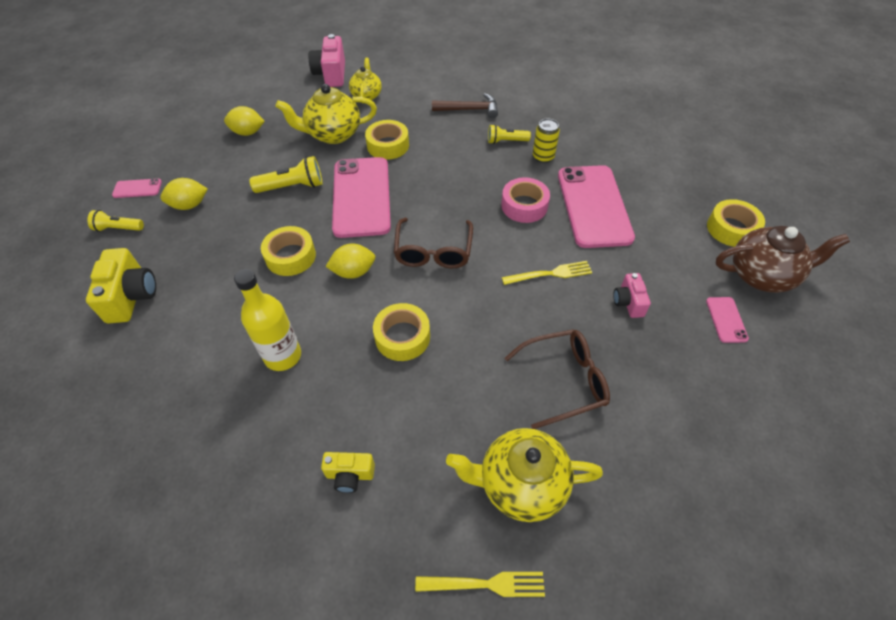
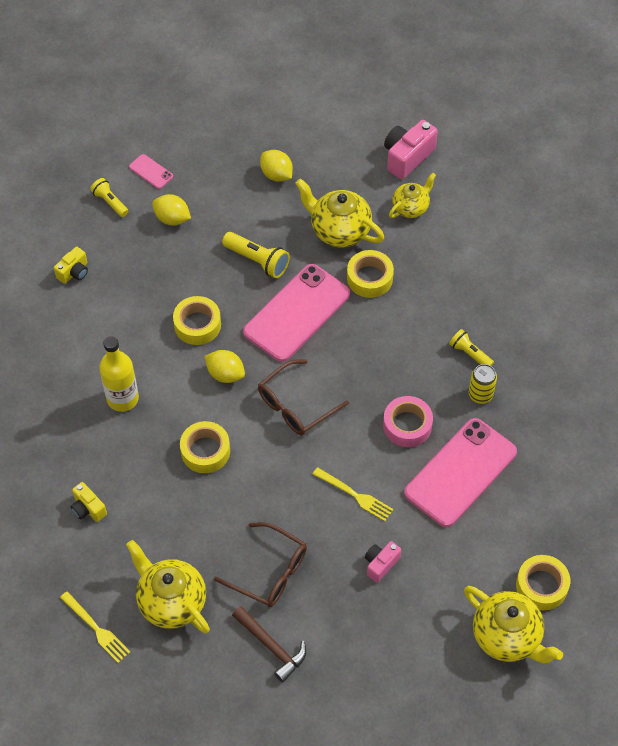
camera: 45 degrees right, 5 degrees up
(132, 297) = (74, 272): yellow camera -> yellow camera, size x0.59
(469, 109) = (480, 294): brown hammer -> brown hammer (271, 646)
(726, 319) = (431, 637): pink phone -> none
(762, 275) = (507, 637): brown teapot -> yellow teapot

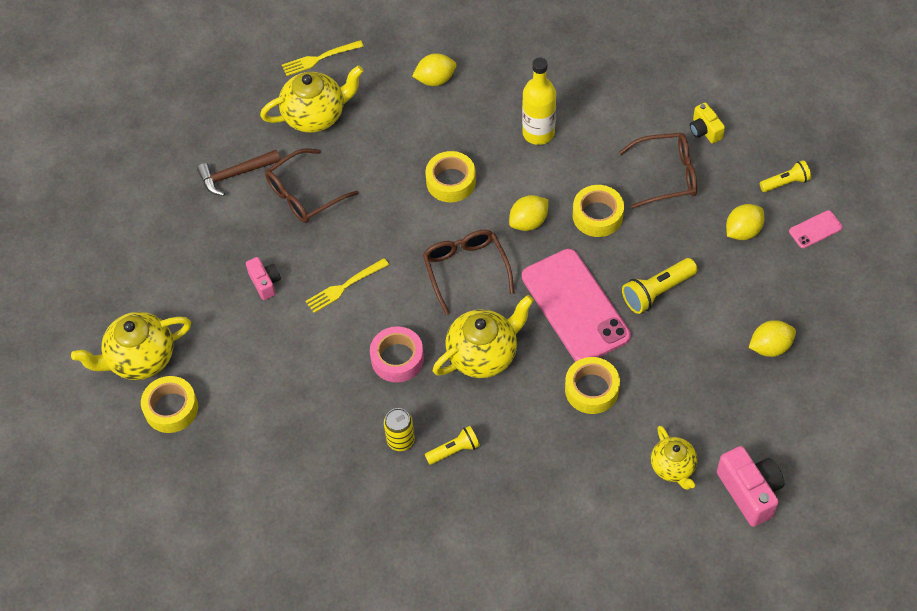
camera: 115 degrees right, 0 degrees up
(88, 508) = (435, 80): yellow camera -> yellow lemon
(134, 287) = (666, 175): none -> brown glasses
(339, 230) = (667, 382): yellow teapot -> yellow teapot (483, 354)
(460, 472) = (322, 386): pink phone -> none

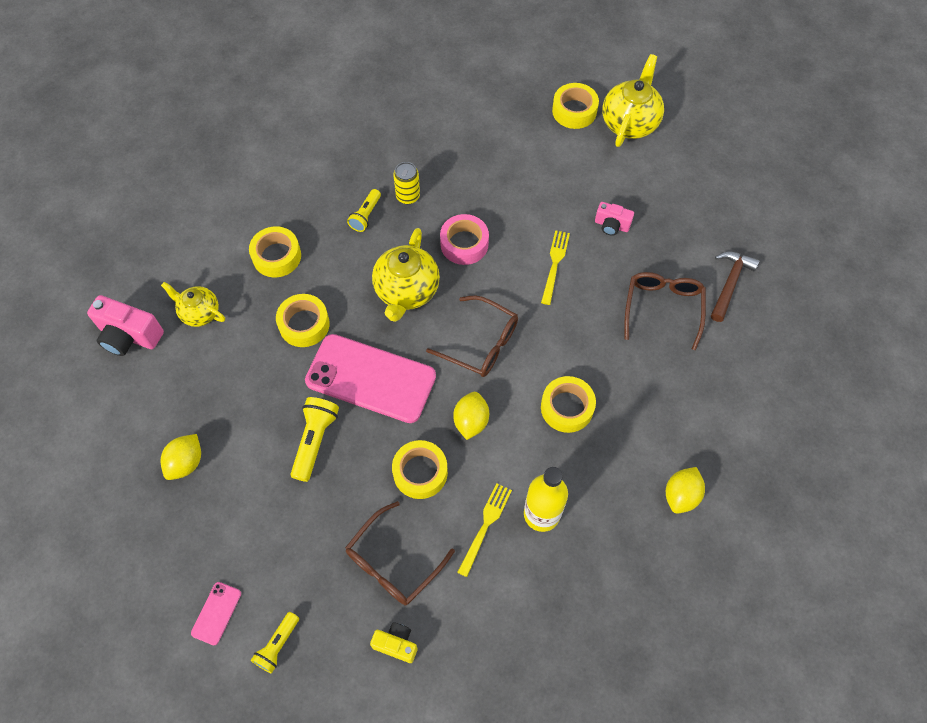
camera: 135 degrees right, 5 degrees up
(315, 115) = (734, 379): yellow teapot -> none
(319, 59) = (795, 434): yellow fork -> yellow fork (485, 525)
(565, 471) = (277, 256): none -> yellow tape
(743, 231) = (282, 557): yellow lemon -> none

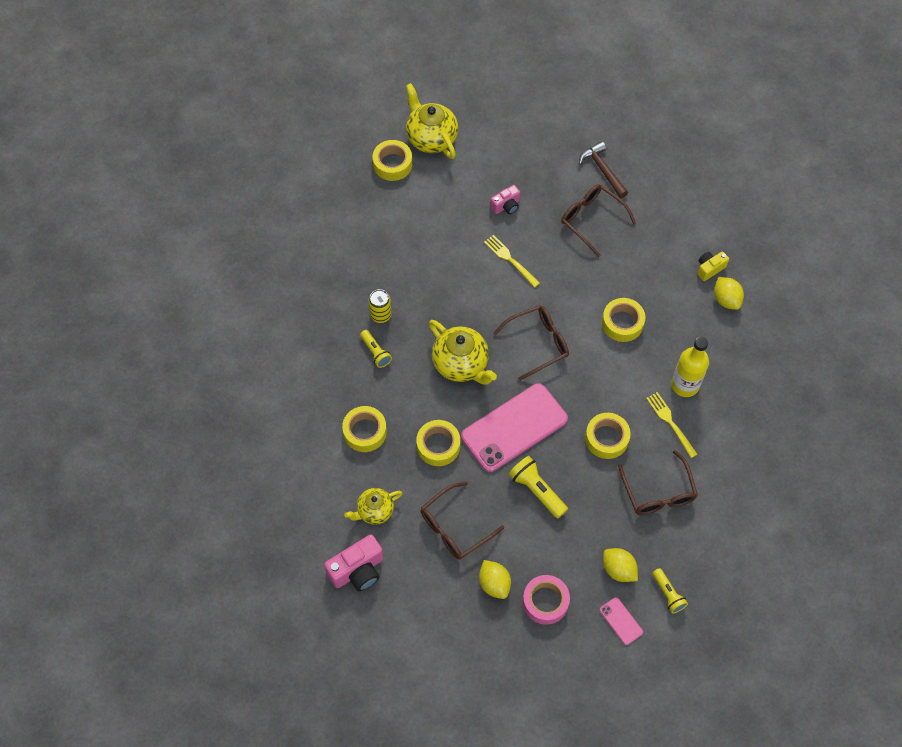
camera: 55 degrees left, 0 degrees up
(226, 391) = (455, 527): none -> brown glasses
(396, 644) = (713, 522): yellow camera -> yellow camera (709, 269)
(464, 244) = (450, 304): pink tape -> pink tape (545, 601)
(471, 421) = (591, 385): yellow lemon -> yellow lemon (618, 569)

